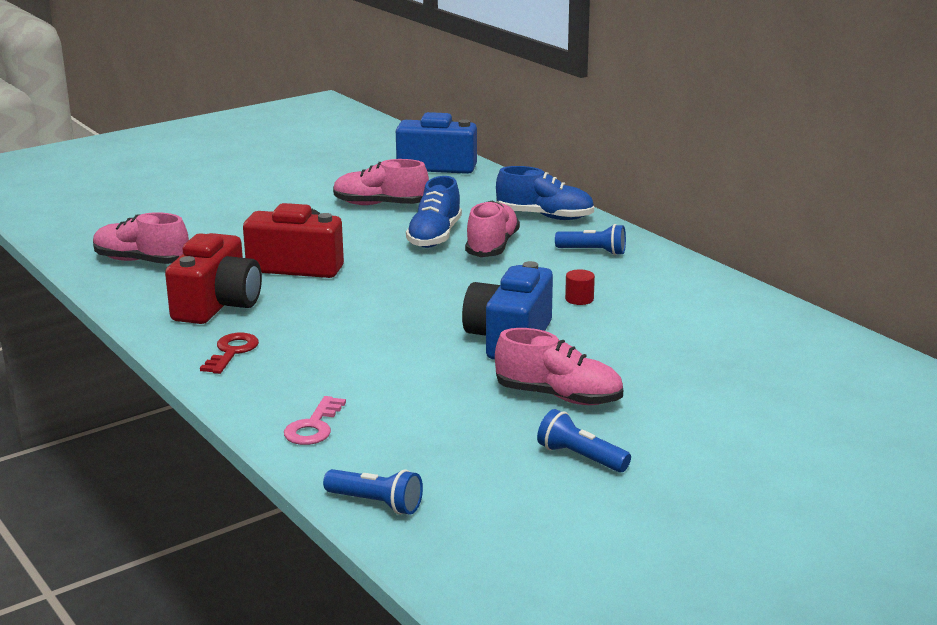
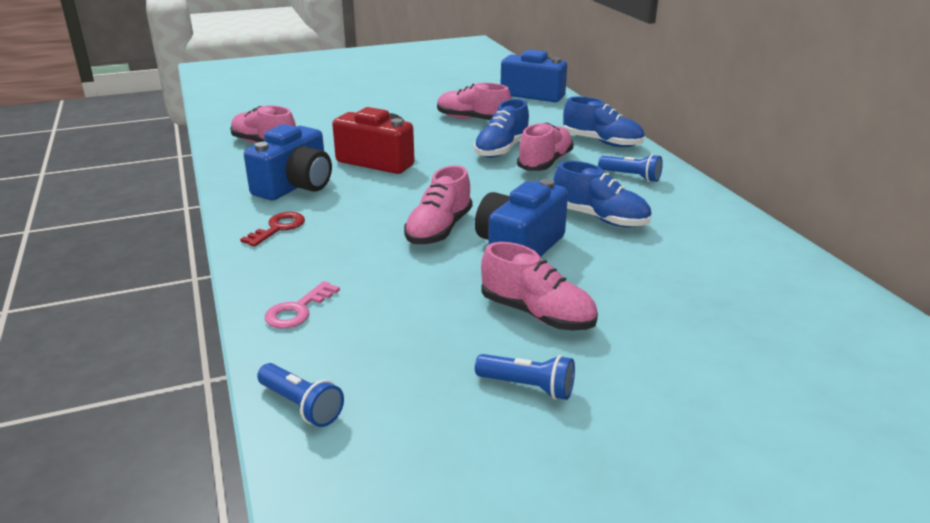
camera: 15 degrees right, 5 degrees up
(217, 305) = (295, 186): red camera -> blue camera
(414, 331) = (439, 230): none -> pink shoe
(579, 299) = (600, 218): red cylinder -> blue shoe
(580, 457) = (528, 387): blue flashlight -> blue flashlight turned 150 degrees clockwise

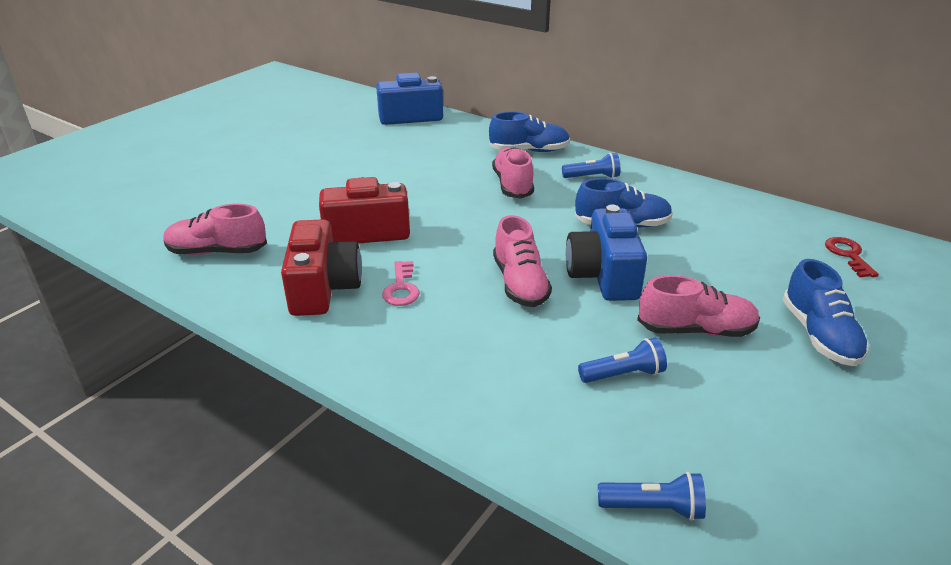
camera: 35 degrees left, 5 degrees up
(278, 228) = (374, 342): red key -> red key (848, 255)
(295, 186) = (323, 288): blue camera -> red camera
(298, 310) = (518, 419): pink key -> pink key (401, 288)
(472, 119) = (392, 159): pink shoe -> none
(501, 149) = (459, 183): blue shoe -> blue shoe (819, 335)
(528, 387) = (773, 396): blue flashlight -> blue flashlight (623, 374)

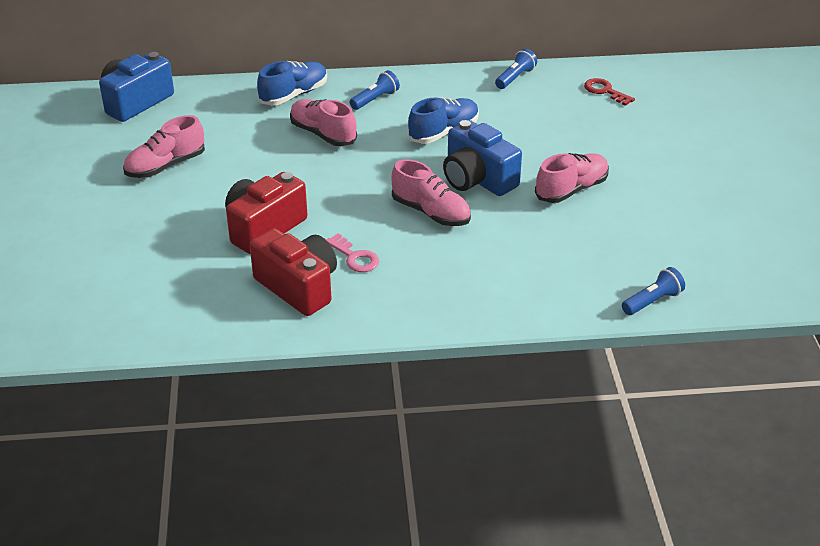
camera: 40 degrees left, 5 degrees up
(217, 251) = (166, 304): pink shoe -> pink shoe (165, 166)
(623, 374) = (562, 239): blue flashlight -> blue flashlight (515, 78)
(819, 335) = (638, 158): blue shoe -> none

